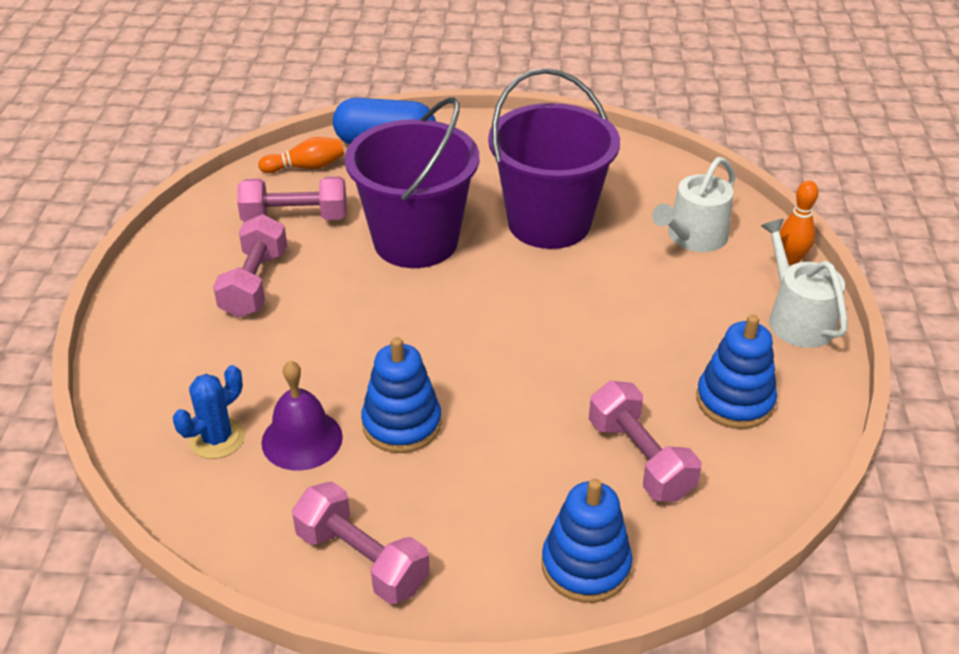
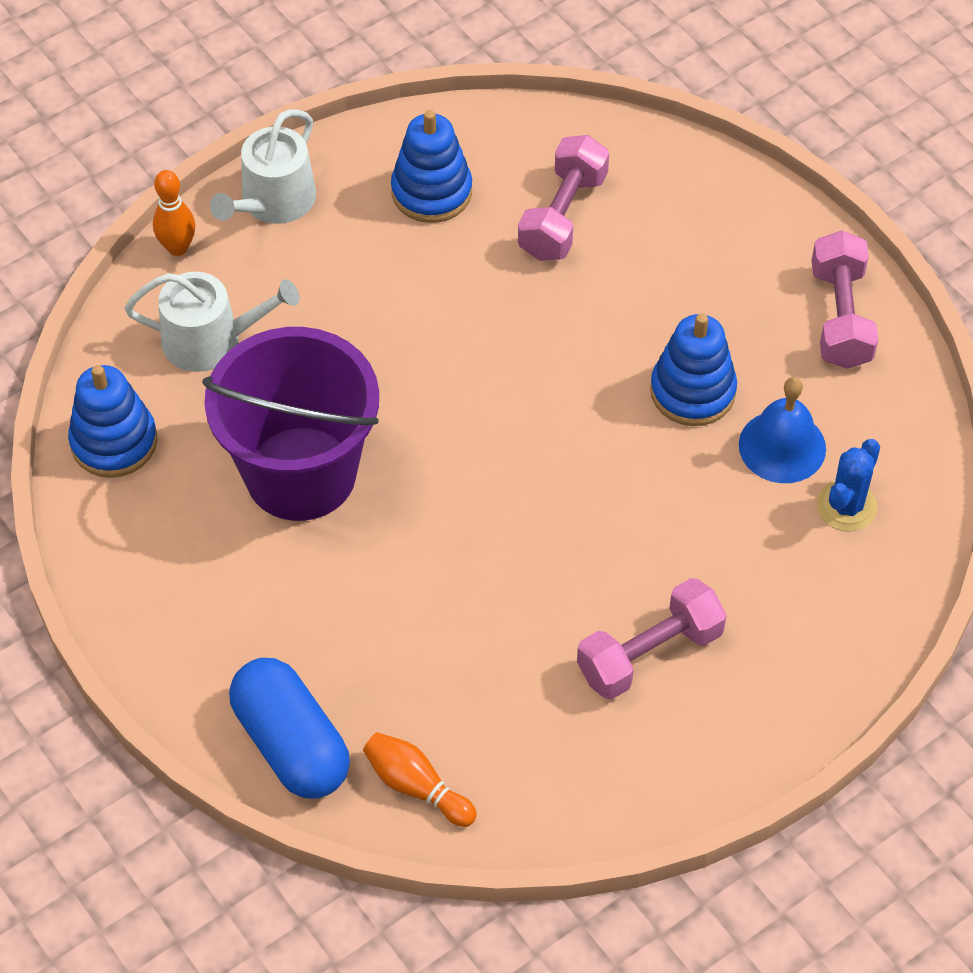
camera: 130 degrees left, 15 degrees up
(217, 438) = (846, 506): blue cactus -> blue cactus turned 60 degrees counterclockwise
(295, 218) = (516, 713): pink dumbbell -> none
(302, 439) = (782, 446): purple bell -> blue bell
(416, 241) = (445, 567): purple bucket -> none
(585, 566) = (700, 188): blue stacking toy -> blue stacking toy (114, 442)

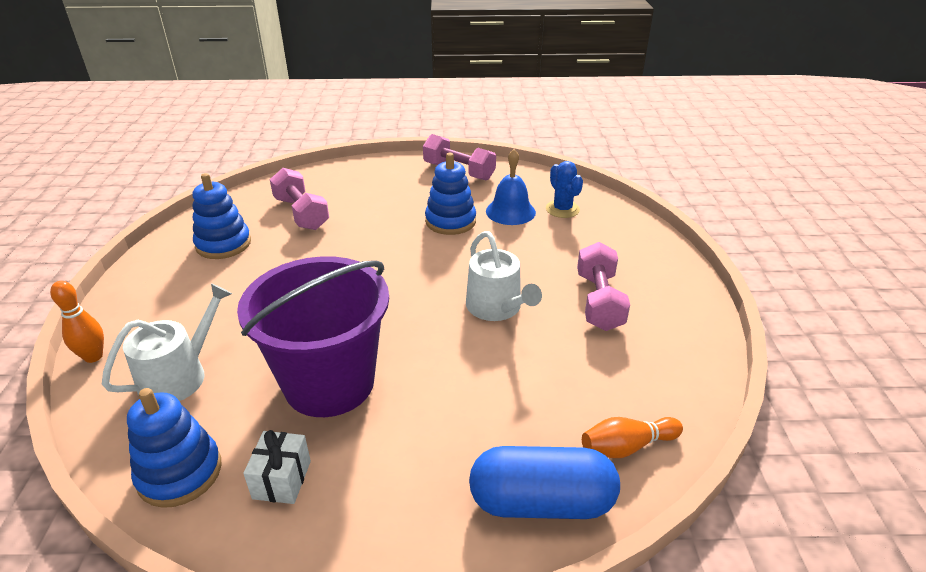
camera: 55 degrees left, 20 degrees down
(164, 524) = (282, 479): none -> white gift
(273, 202) = (134, 301): white watering can -> white watering can (497, 307)

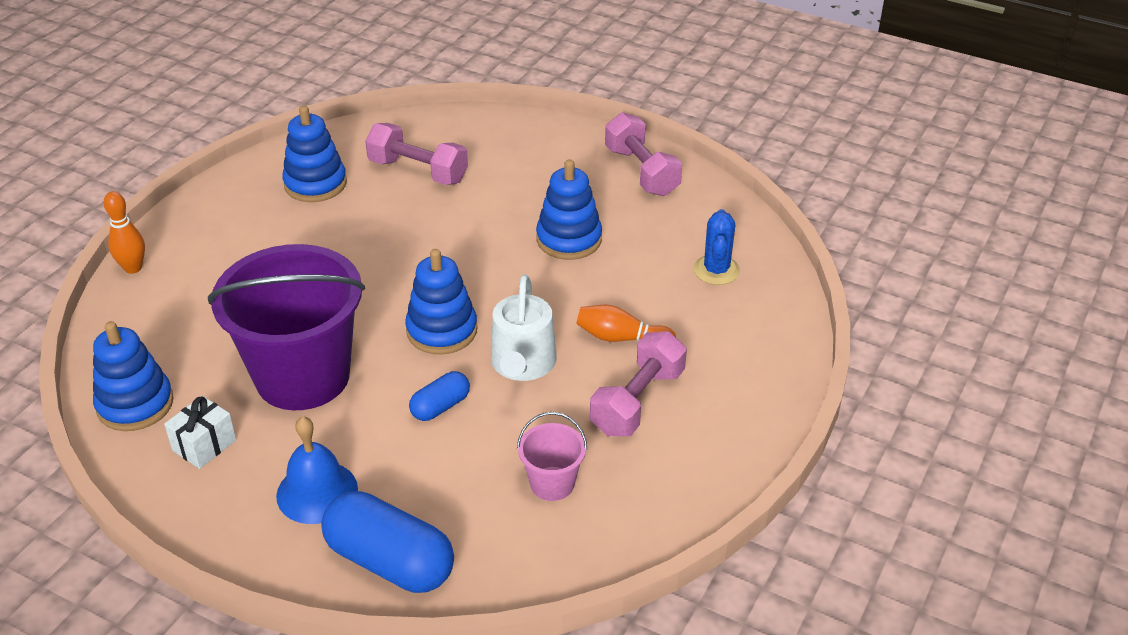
camera: 30 degrees right, 5 degrees up
(179, 375) = (187, 315): white watering can -> none
(301, 213) = (418, 171): pink dumbbell -> pink dumbbell turned 60 degrees counterclockwise
(415, 307) = (442, 330): none -> blue stacking toy
(465, 360) = (440, 406): none -> blue capsule
(510, 211) = (650, 251): blue bell -> blue bell (317, 492)
(601, 380) = (552, 483): none -> pink bucket
(627, 446) = (511, 554): orange bowling pin -> orange bowling pin (621, 338)

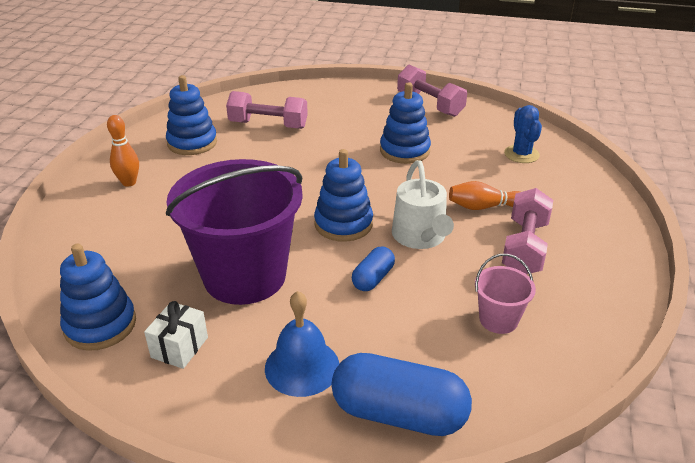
camera: 15 degrees left, 5 degrees down
(133, 268) = (60, 220): orange bowling pin -> orange bowling pin (129, 182)

